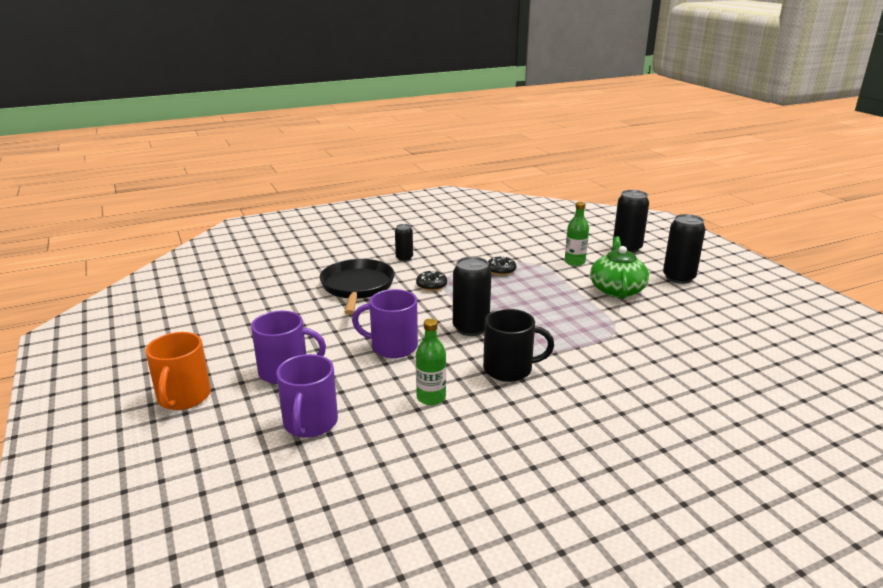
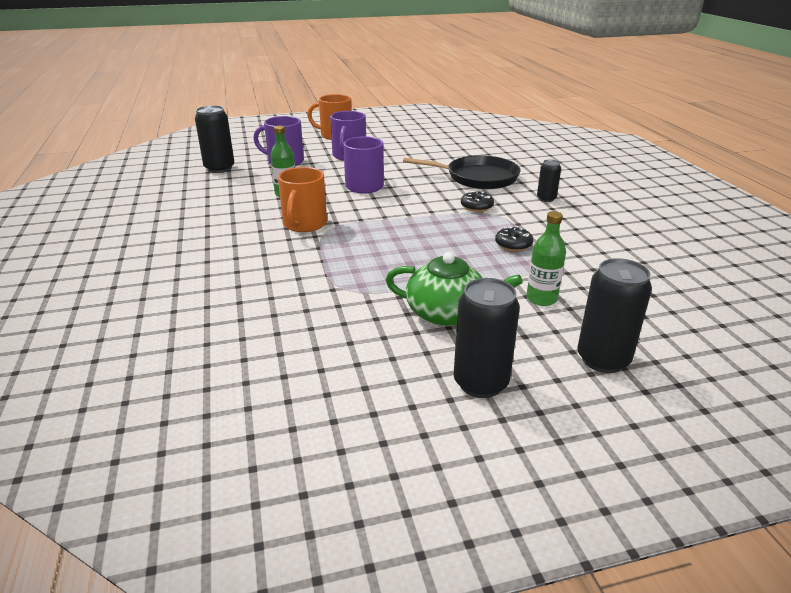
camera: 100 degrees right, 5 degrees up
(470, 328) = (382, 216): black can -> black can (219, 168)
(509, 369) = (304, 224): black mug -> orange mug

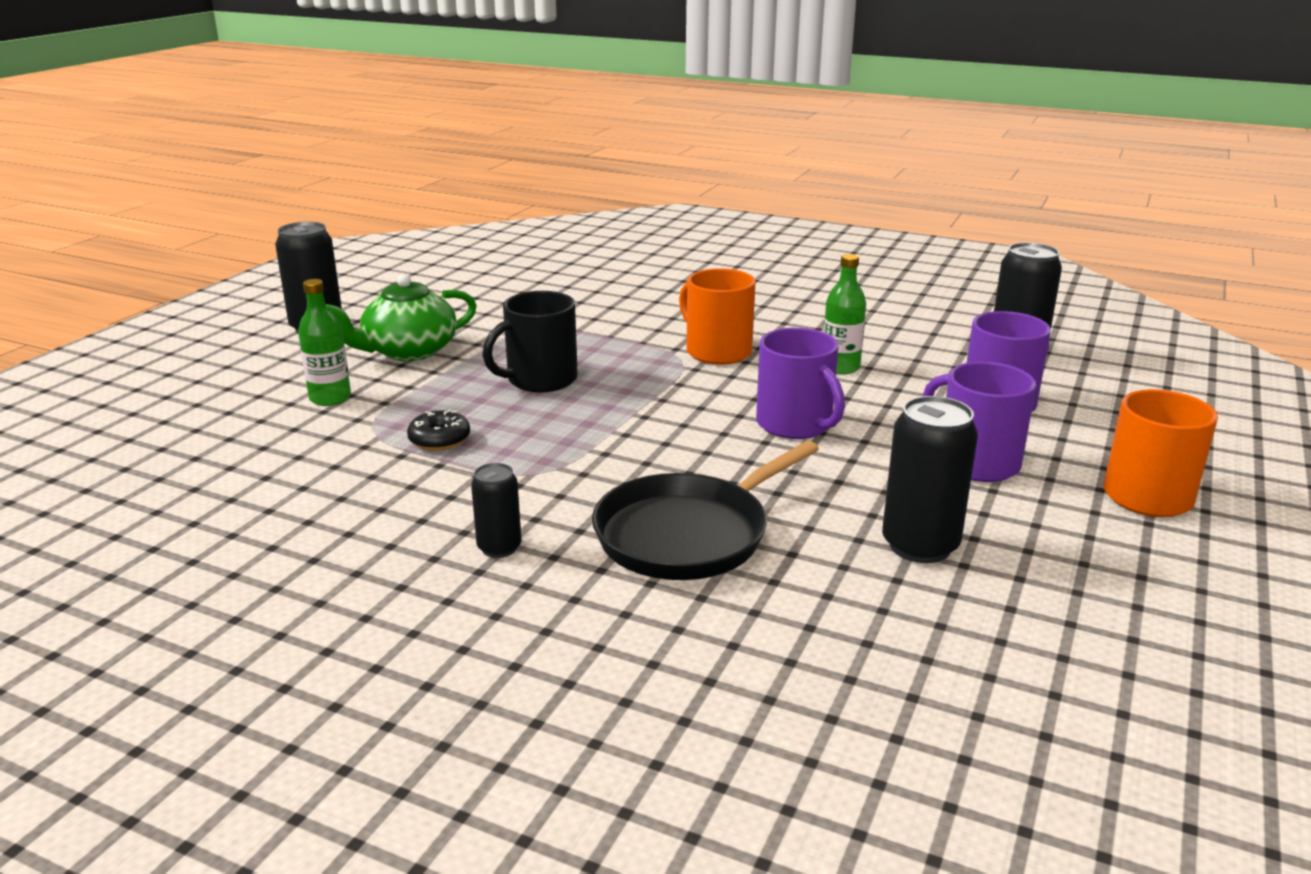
camera: 130 degrees right, 5 degrees down
(414, 252) = (540, 380): none -> black mug
(476, 207) = (580, 472): black donut -> none
(603, 359) = (221, 378): black can -> black can (920, 546)

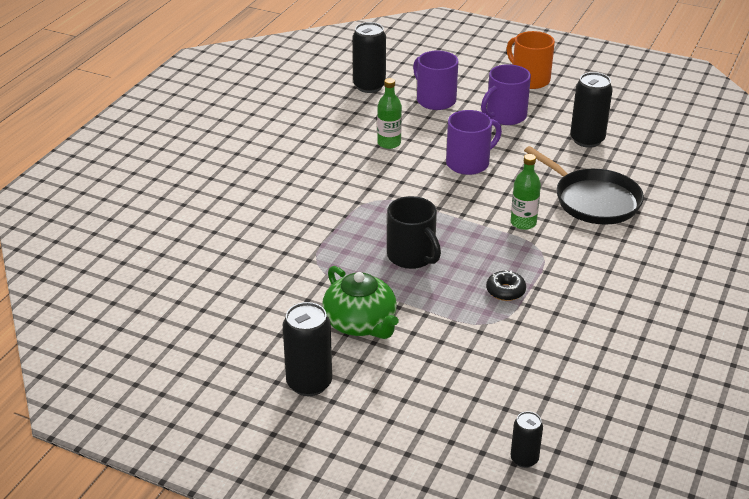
camera: 90 degrees left, 10 degrees up
(330, 398) = (448, 350): green bottle -> green bottle (523, 223)
(499, 548) = (621, 257): black can -> black can (524, 459)
(717, 351) = (363, 186): orange mug -> none

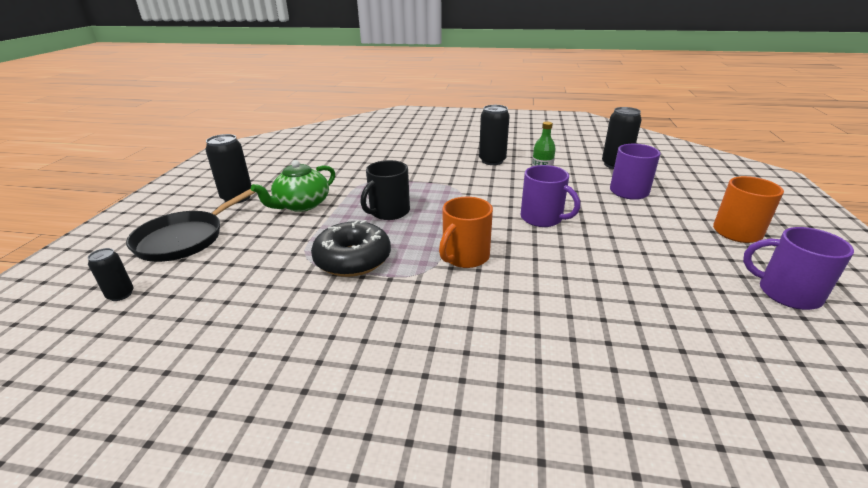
camera: 75 degrees right, 5 degrees down
(505, 116) = (645, 226): purple mug -> purple mug (786, 293)
(505, 291) = (353, 259): black donut -> black donut, size x2.06
(523, 223) = (464, 257): green bottle -> orange mug
(587, 140) = (659, 281): black can -> black can (492, 161)
(593, 200) = (535, 297): black pan -> black pan (184, 239)

